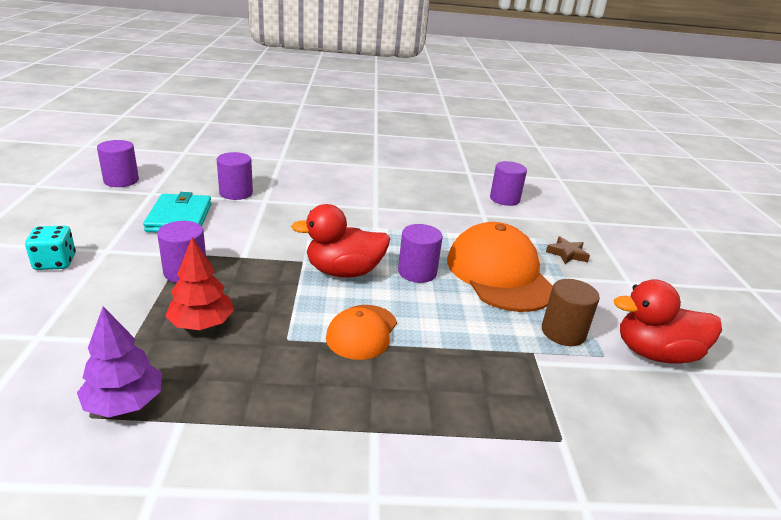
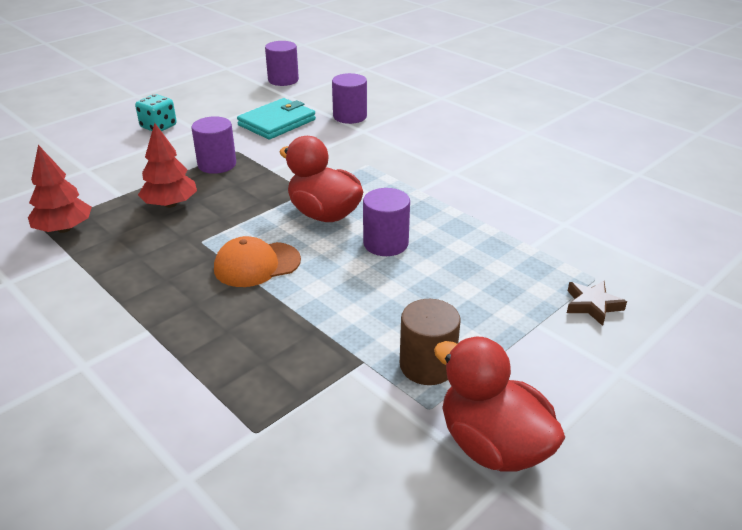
camera: 50 degrees right, 5 degrees up
(124, 403) = (64, 229): purple tree -> red tree
(499, 274) = (465, 284): orange cap -> none
(504, 199) = (628, 218): purple cylinder -> none

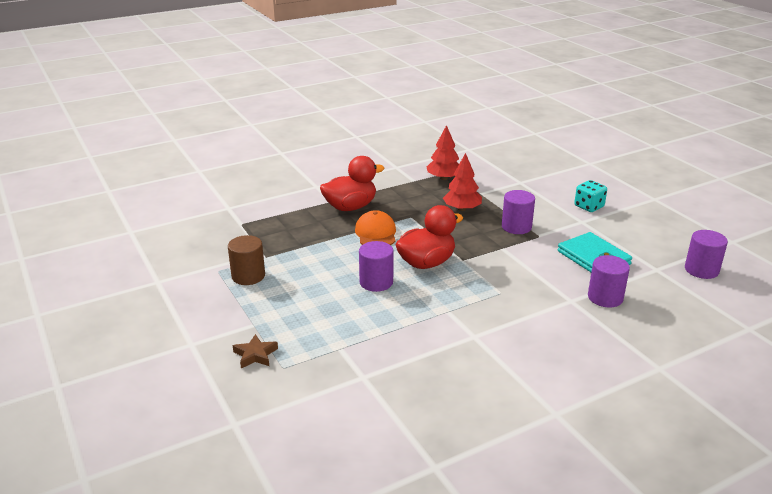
camera: 105 degrees right, 5 degrees down
(492, 445) = (180, 284): red duck -> red duck (350, 207)

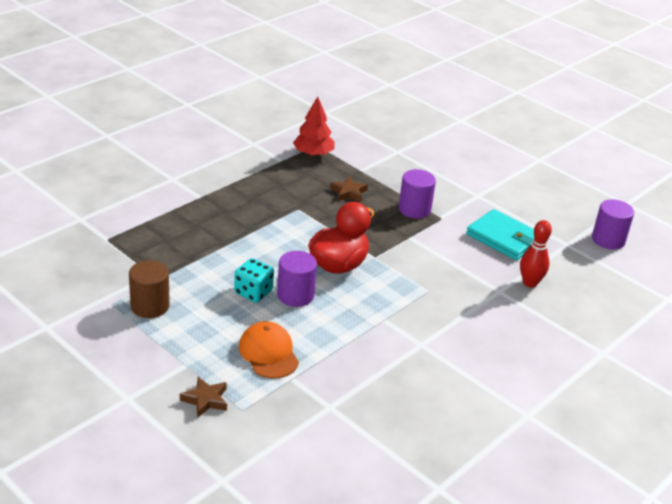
camera: 20 degrees left, 5 degrees up
(350, 207) = (225, 203): red duck -> none
(376, 233) = (268, 234): orange cap -> orange cap (268, 353)
(462, 209) = (349, 192): red tree -> brown star
(589, 206) = (478, 176): turquoise dice -> turquoise dice (253, 292)
(605, 297) = (530, 283): purple cylinder -> red bowling pin

